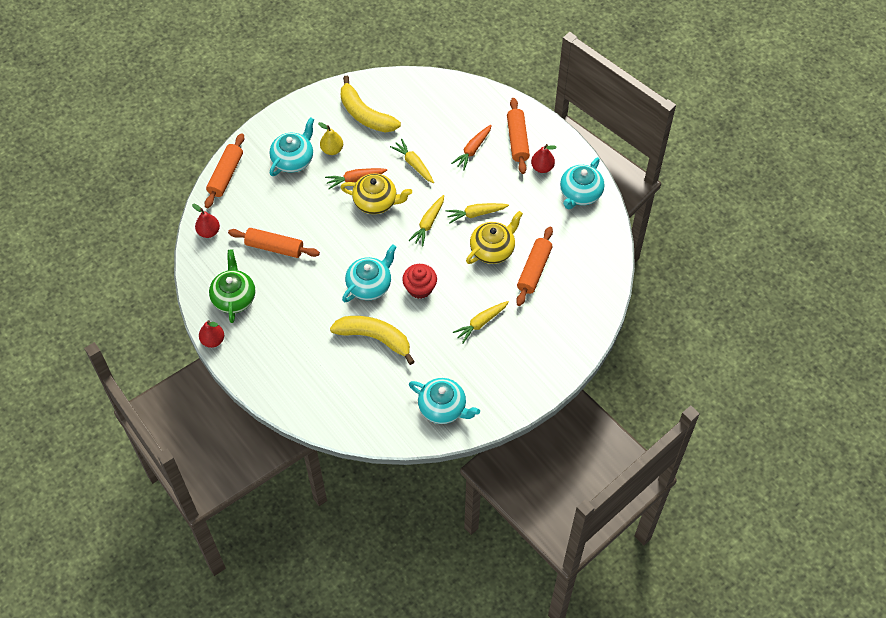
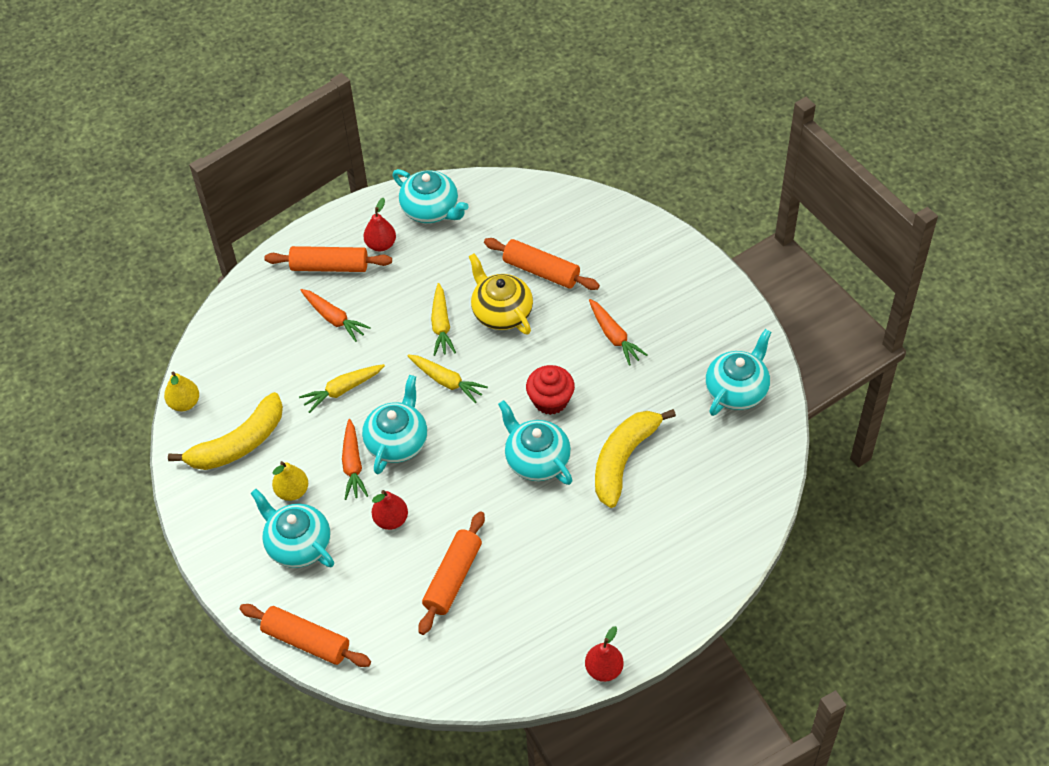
camera: 80 degrees left, 5 degrees down
(208, 232) = (408, 669): red pear -> red pear (391, 520)
(234, 297) = (532, 637): green teapot -> none
(376, 201) = (397, 441): yellow teapot -> turquoise teapot
(393, 80) = (184, 403): none -> yellow pear
(481, 323) = (614, 336): yellow carrot -> orange carrot

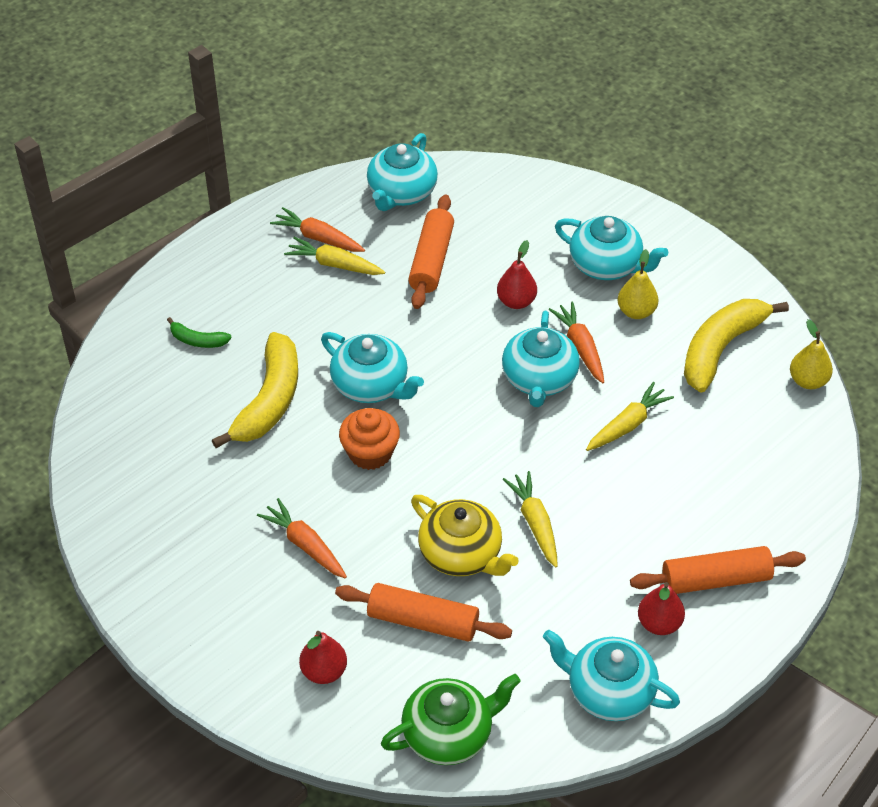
camera: 165 degrees right, 5 degrees down
(306, 641) = (560, 189): orange rolling pin -> none
(334, 318) = (677, 509): orange carrot -> orange carrot (318, 238)
(446, 381) = (504, 455): yellow carrot -> yellow carrot (334, 264)
(542, 201) = (449, 734): none -> green teapot
(550, 400) = (370, 453): red cupcake -> orange cupcake
(604, 669) = (259, 210): red pear -> red pear (324, 671)
(678, 529) = (198, 340): none -> green banana
(737, 390) = (138, 502): turquoise teapot -> turquoise teapot (401, 192)

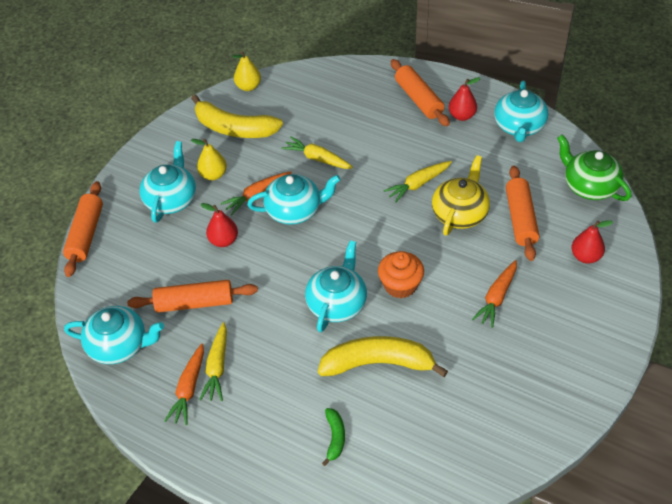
camera: 105 degrees left, 0 degrees up
(578, 183) = (86, 234): none -> orange rolling pin

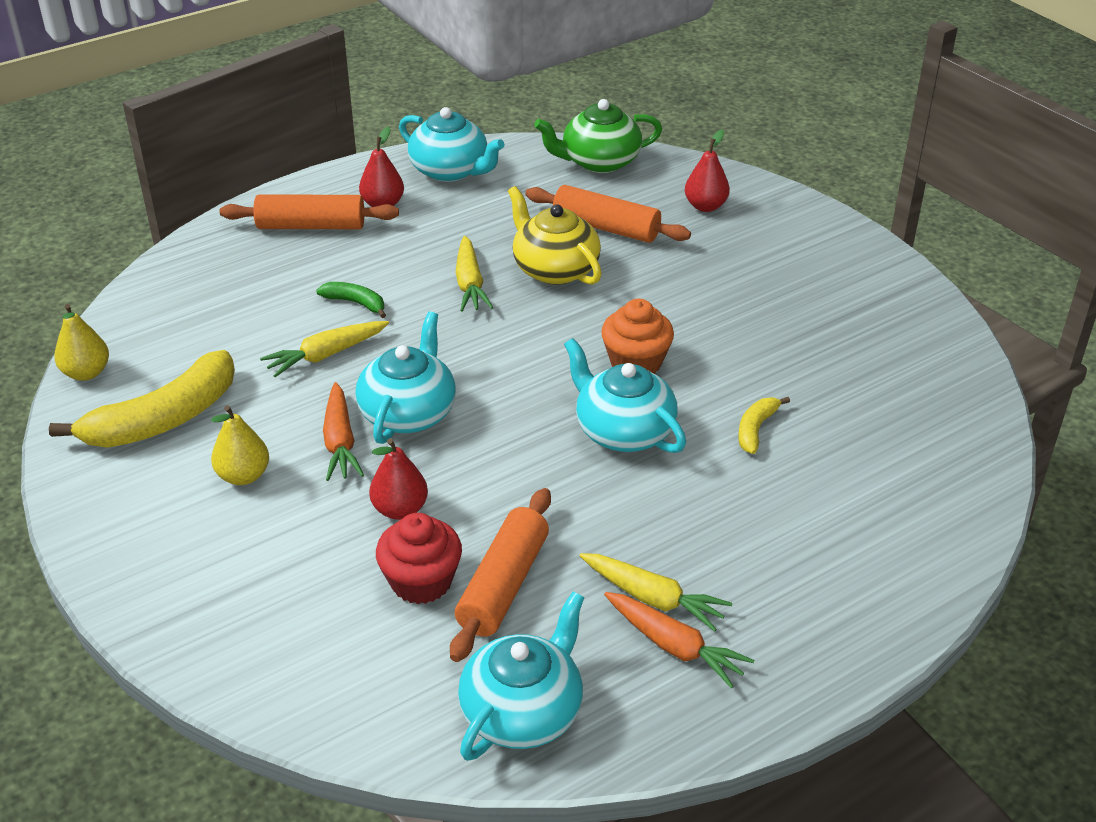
camera: 65 degrees left, 10 degrees down
(86, 234) = (221, 686): orange rolling pin -> none
(171, 199) = (248, 544): turquoise teapot -> none
(180, 271) = (421, 581): none -> red cupcake
(335, 438) = (856, 513): green banana -> green banana (355, 303)
(378, 363) = (756, 429): yellow banana -> yellow banana, size x0.47
(497, 297) = (718, 292): orange carrot -> none

